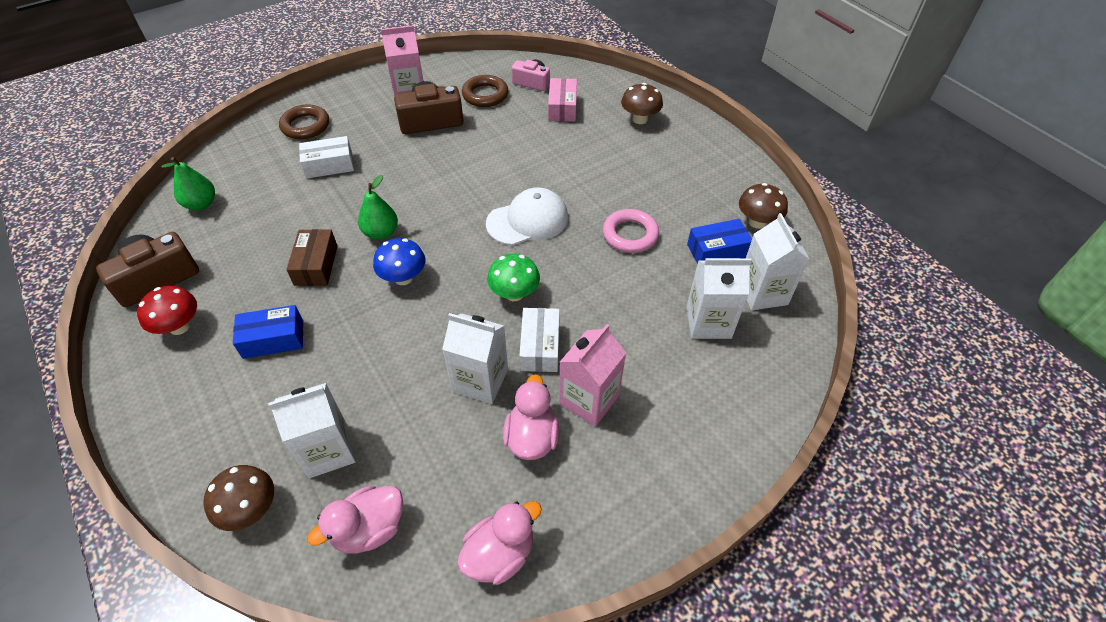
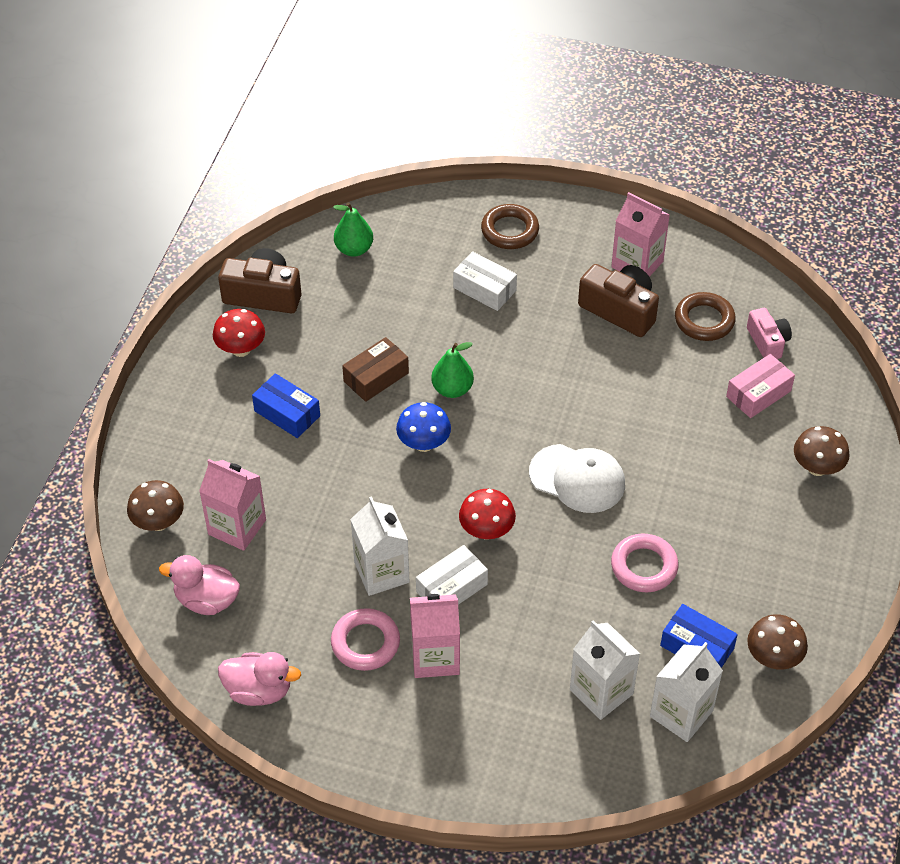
camera: 50 degrees right, 0 degrees up
(328, 450) = (237, 527): white carton -> pink carton
(514, 293) = (486, 530): green mushroom -> red mushroom
(532, 437) = (365, 643): pink duck -> pink ring

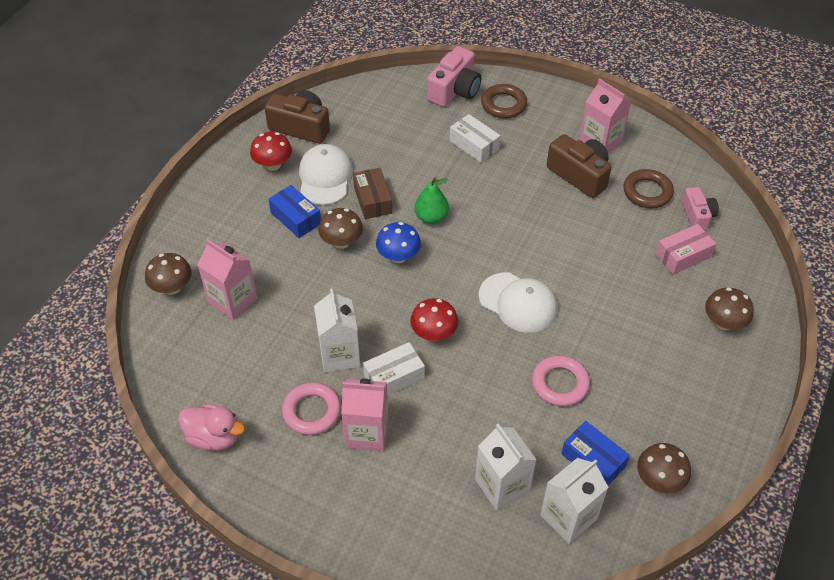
camera: 10 degrees right, 0 degrees up
(207, 600) = (192, 356): pink duck -> none
(310, 356) = (325, 177): none -> white cap
(351, 435) = (341, 242): none -> brown mushroom
(354, 249) = (379, 103): green pear -> none
(376, 377) = (372, 200): brown box -> brown box turned 75 degrees counterclockwise
(445, 219) = (455, 90): none -> pink camera

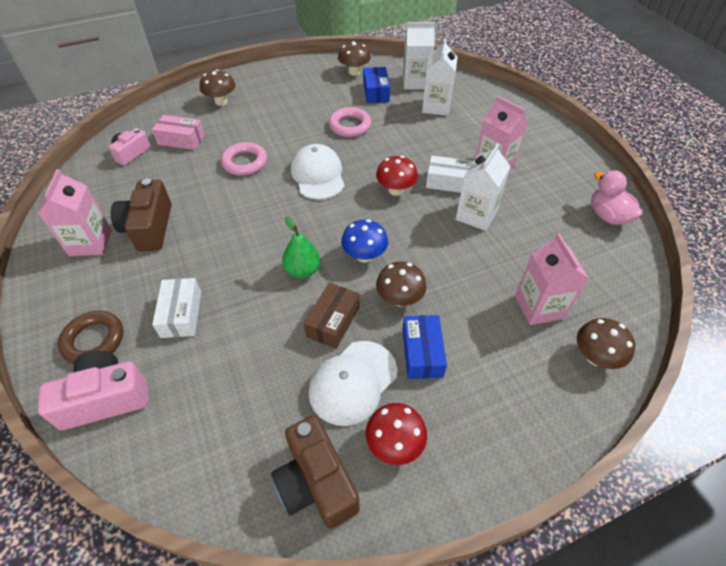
camera: 140 degrees left, 0 degrees up
(312, 411) = (523, 194): pink ring -> pink ring (245, 162)
(647, 192) = (130, 186): brown ring -> none

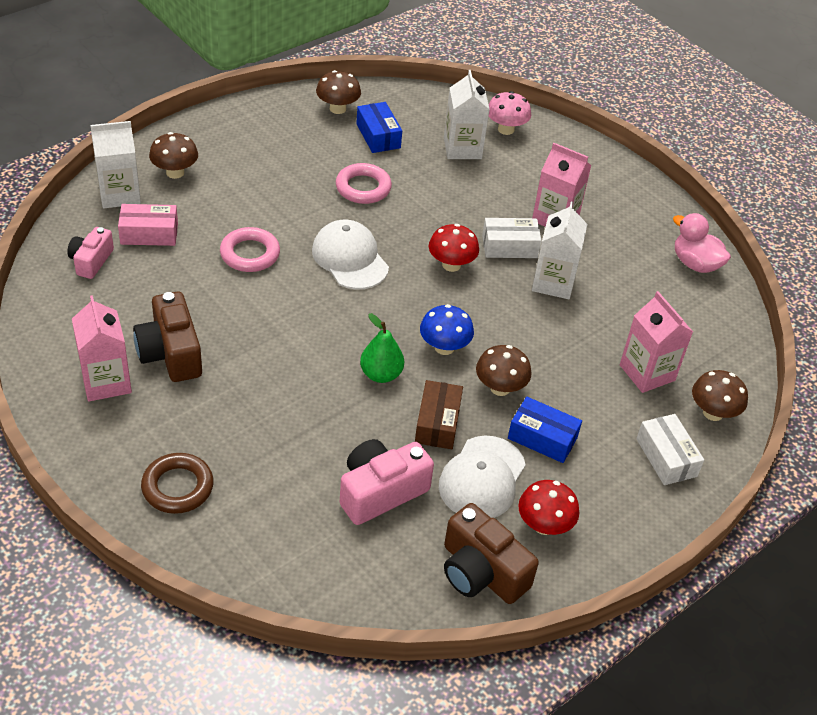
camera: 20 degrees left, 5 degrees down
(105, 399) = (226, 541): pink camera -> pink camera (380, 492)
(181, 314) = (264, 443): white box -> white box (666, 457)
(415, 82) = (424, 116): white carton -> white carton (119, 194)
(422, 353) = (542, 438): blue box -> blue box turned 45 degrees counterclockwise
(474, 97) = (506, 129): none -> pink mushroom

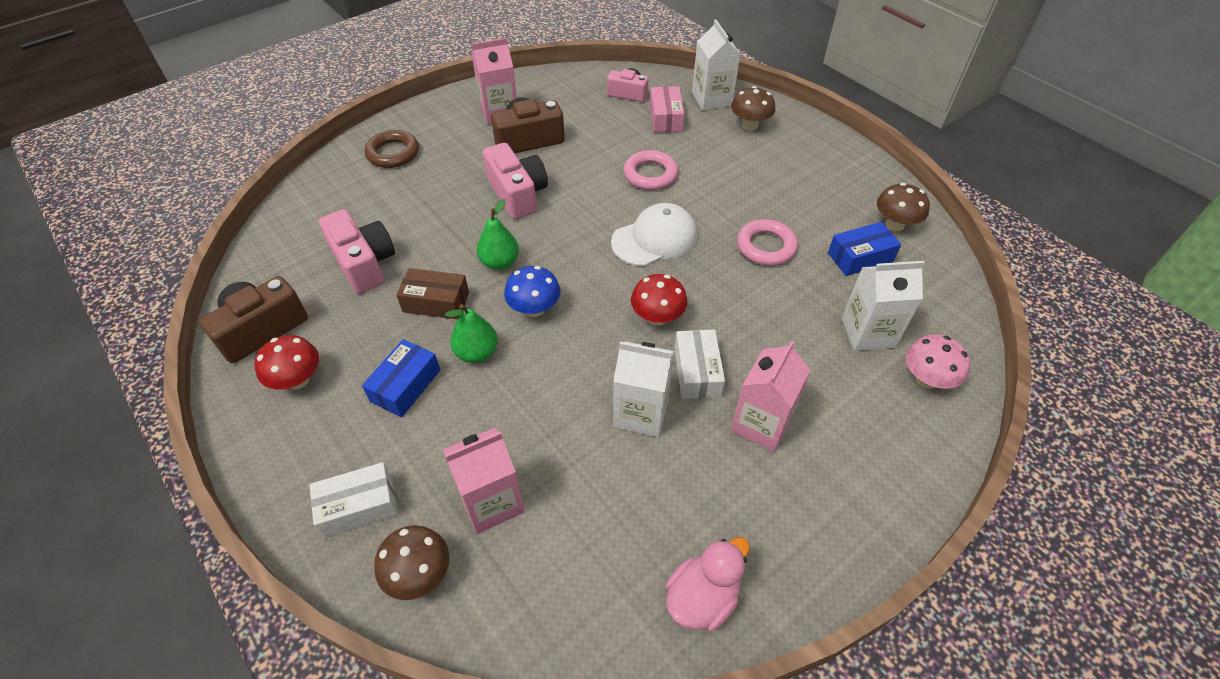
camera: 95 degrees right, 5 degrees up
(272, 362) = (517, 194): none -> pink camera
(482, 478) = (364, 334): white cap -> none
(500, 388) = (477, 353): brown mushroom -> green pear

